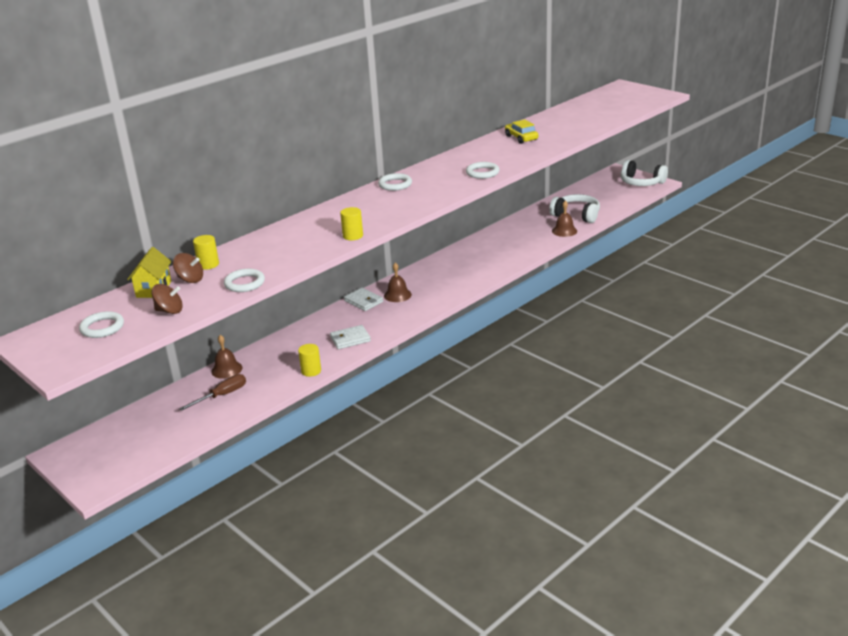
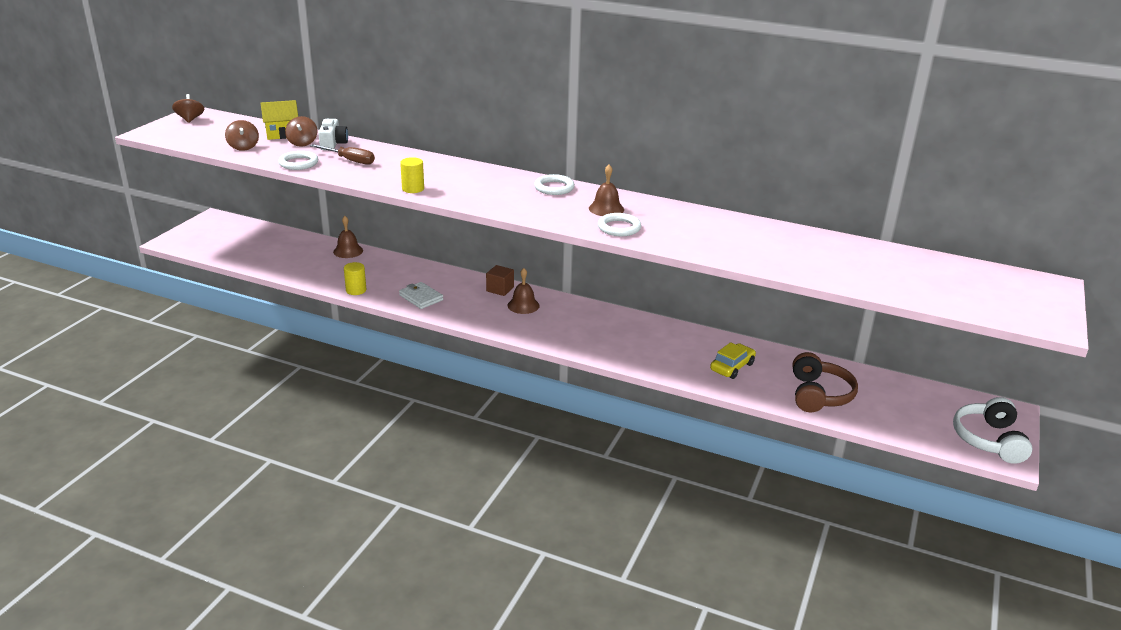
camera: 65 degrees right, 0 degrees up
(41, 342) = (190, 119): none -> brown spinning top
(102, 327) = (214, 132): white ring -> none
(208, 264) = (333, 144): yellow cylinder -> white camera
(222, 395) = (305, 259): brown screwdriver -> brown screwdriver (350, 160)
(363, 301) = (500, 289): white wallet -> brown cube
(521, 138) = (754, 236): yellow car -> yellow car (732, 367)
(564, 231) = (762, 391): brown bell -> brown bell (606, 209)
(576, 215) = (818, 395): white headphones -> brown headphones

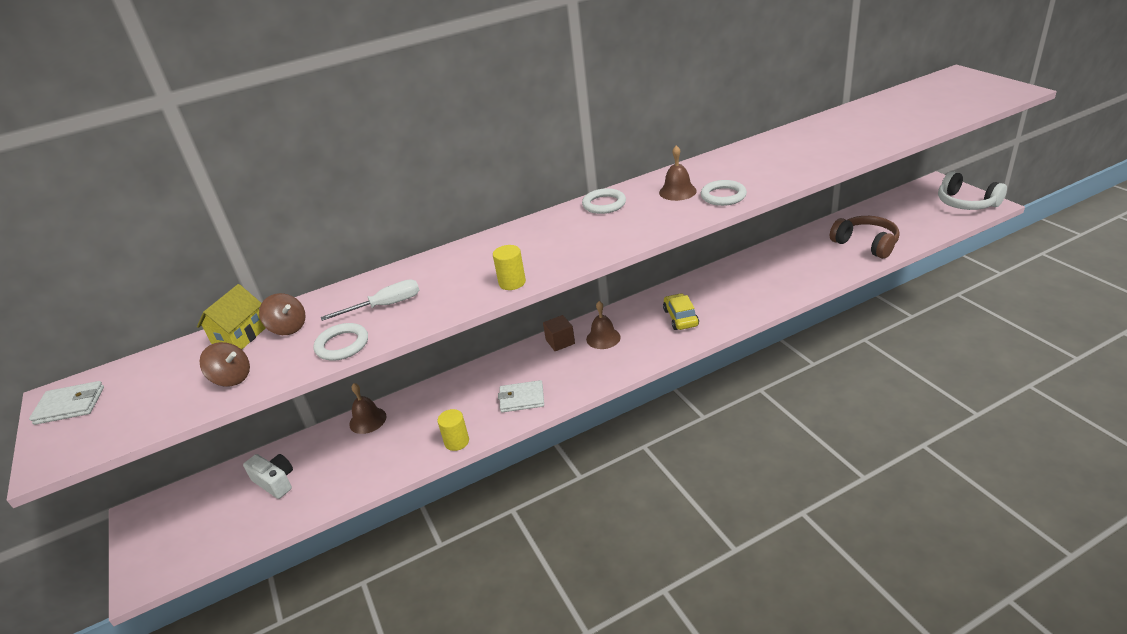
camera: 45 degrees left, 5 degrees up
(190, 119) = (70, 405): brown spinning top -> white wallet
(333, 144) = (322, 306): white camera -> white camera (275, 482)
(350, 160) = (385, 306): brown screwdriver -> white screwdriver
(732, 367) = (798, 266): yellow car -> yellow car (680, 318)

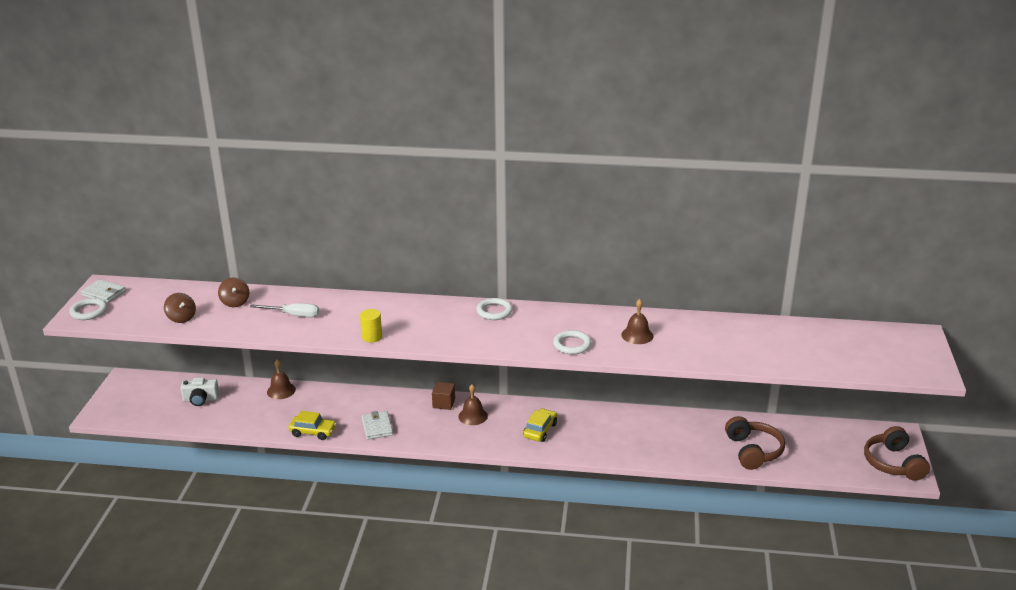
camera: 30 degrees right, 5 degrees down
(240, 337) = (208, 295): yellow house -> none
(275, 482) = (201, 399): white camera -> white camera turned 105 degrees clockwise
(342, 345) = (247, 327): white ring -> white ring (89, 311)
(457, 442) = (313, 432): yellow cylinder -> yellow car
(522, 398) = (377, 427): white wallet -> white wallet turned 45 degrees clockwise
(677, 191) = (550, 326): brown bell -> brown bell (637, 335)
(966, 203) = (893, 463): white headphones -> brown headphones

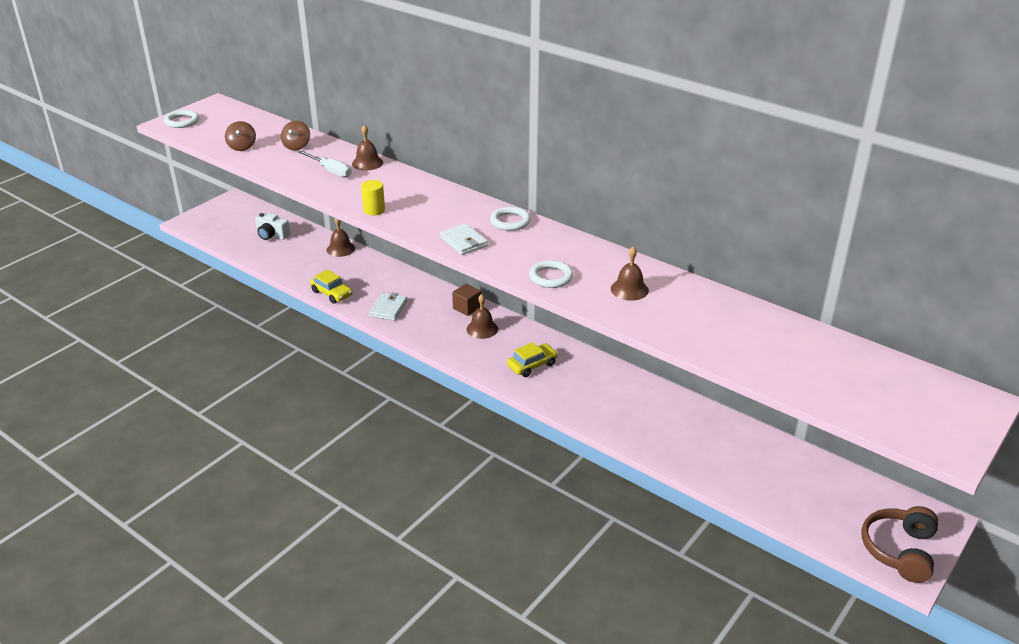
camera: 30 degrees right, 5 degrees up
(104, 293) = (208, 110): white wallet -> white wallet (463, 242)
(319, 298) = (367, 163): none -> brown bell
(753, 451) = (738, 470): brown headphones -> none

